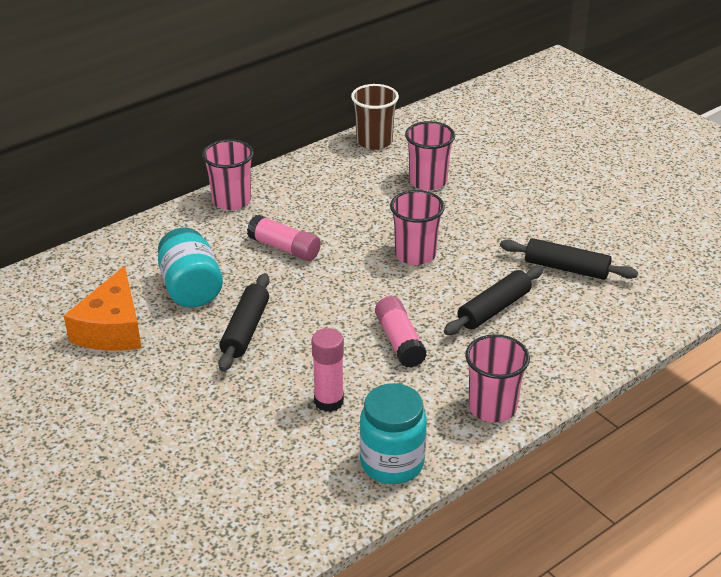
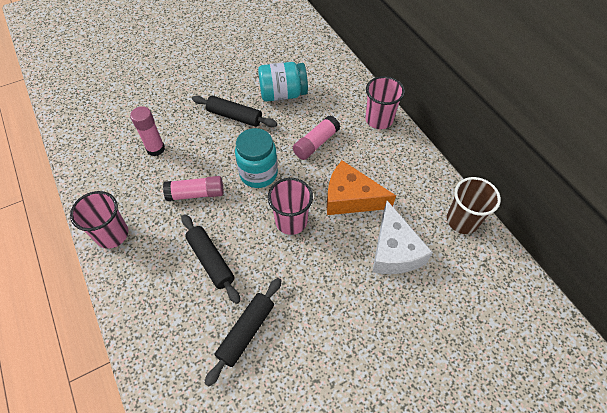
camera: 100 degrees right, 20 degrees up
(112, 328) = (255, 60): orange cheese -> orange cheese (351, 198)
(392, 463) = (92, 172): turquoise jar -> turquoise jar (258, 173)
(428, 181) = (394, 250): pink cup -> white cheese

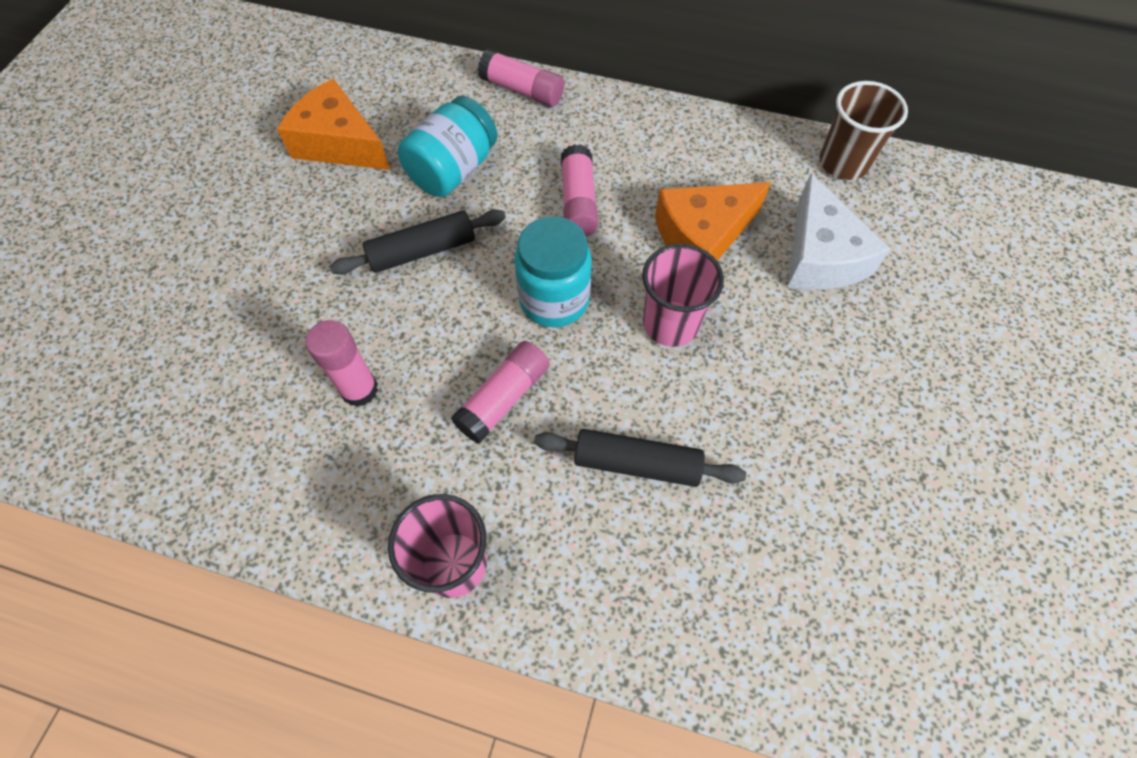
camera: 45 degrees left, 5 degrees up
(246, 332) = (787, 503): black rolling pin -> none
(254, 54) = (339, 143): none -> orange cheese
(350, 81) = (522, 90): none -> pink glue stick
(379, 119) = (617, 114): pink cup -> none
(394, 250) = (820, 256): white cheese -> white cheese turned 45 degrees clockwise

